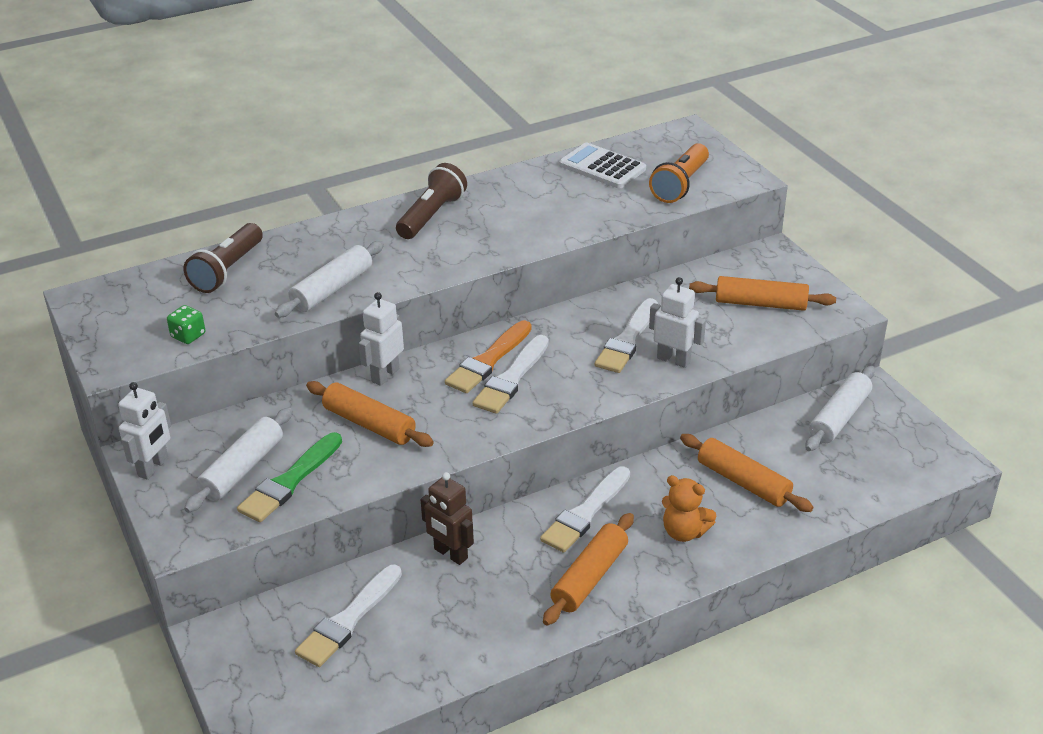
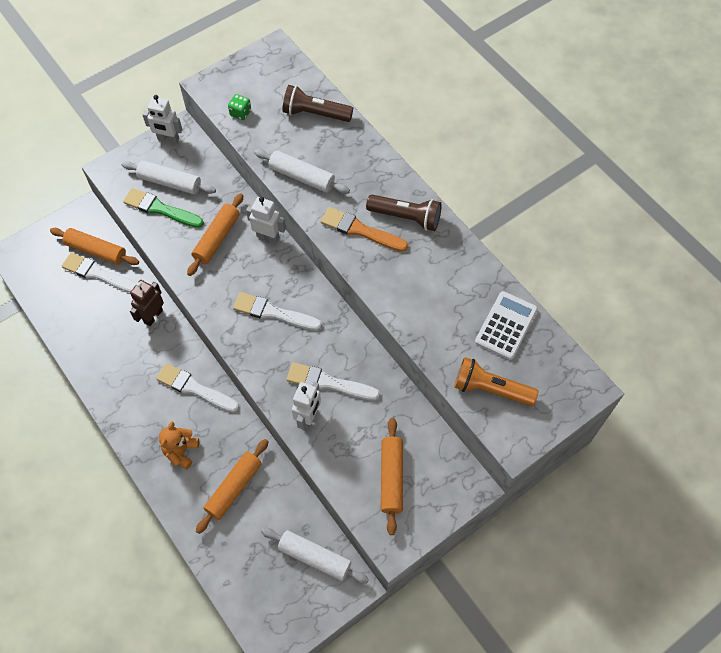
camera: 80 degrees right, 25 degrees up
(488, 361) = (291, 295): orange brush -> orange brush (360, 230)
(589, 577) = (137, 397): orange rolling pin -> orange rolling pin (96, 250)

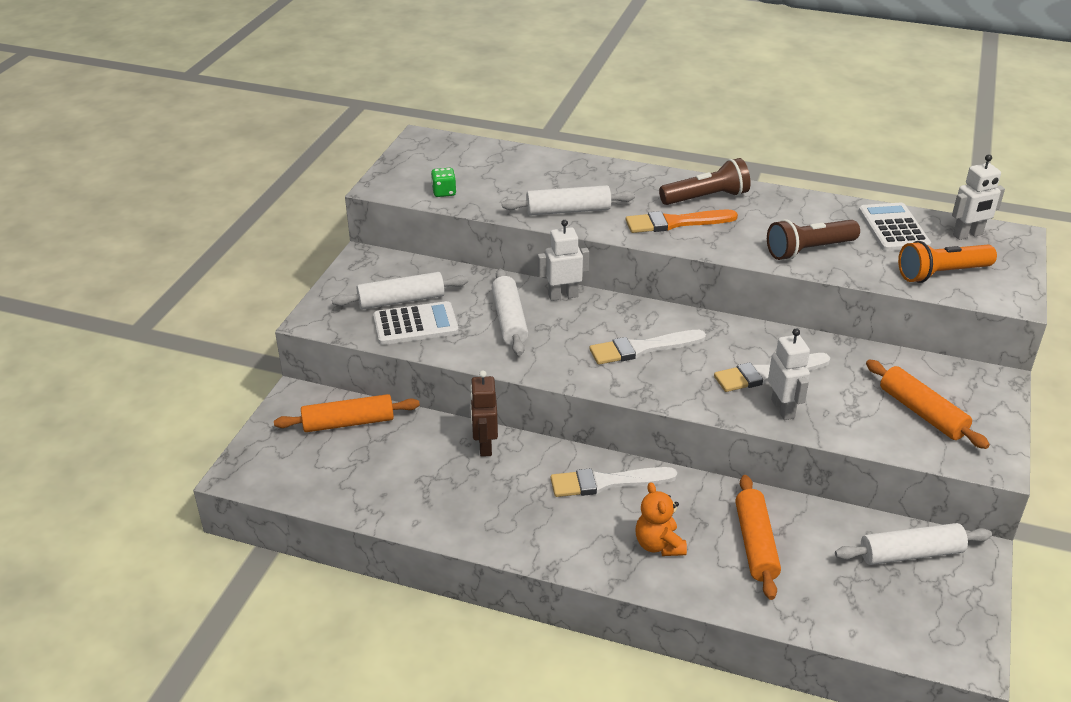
camera: 35 degrees left, 25 degrees down
(98, 274) = (374, 441): white brush -> none
(160, 209) = (415, 324): green brush -> white calculator
(168, 139) = (358, 269): white robot -> white robot (968, 235)
(217, 238) = (509, 320): orange rolling pin -> white rolling pin
(315, 113) = (523, 165): brown flashlight -> brown flashlight (808, 250)

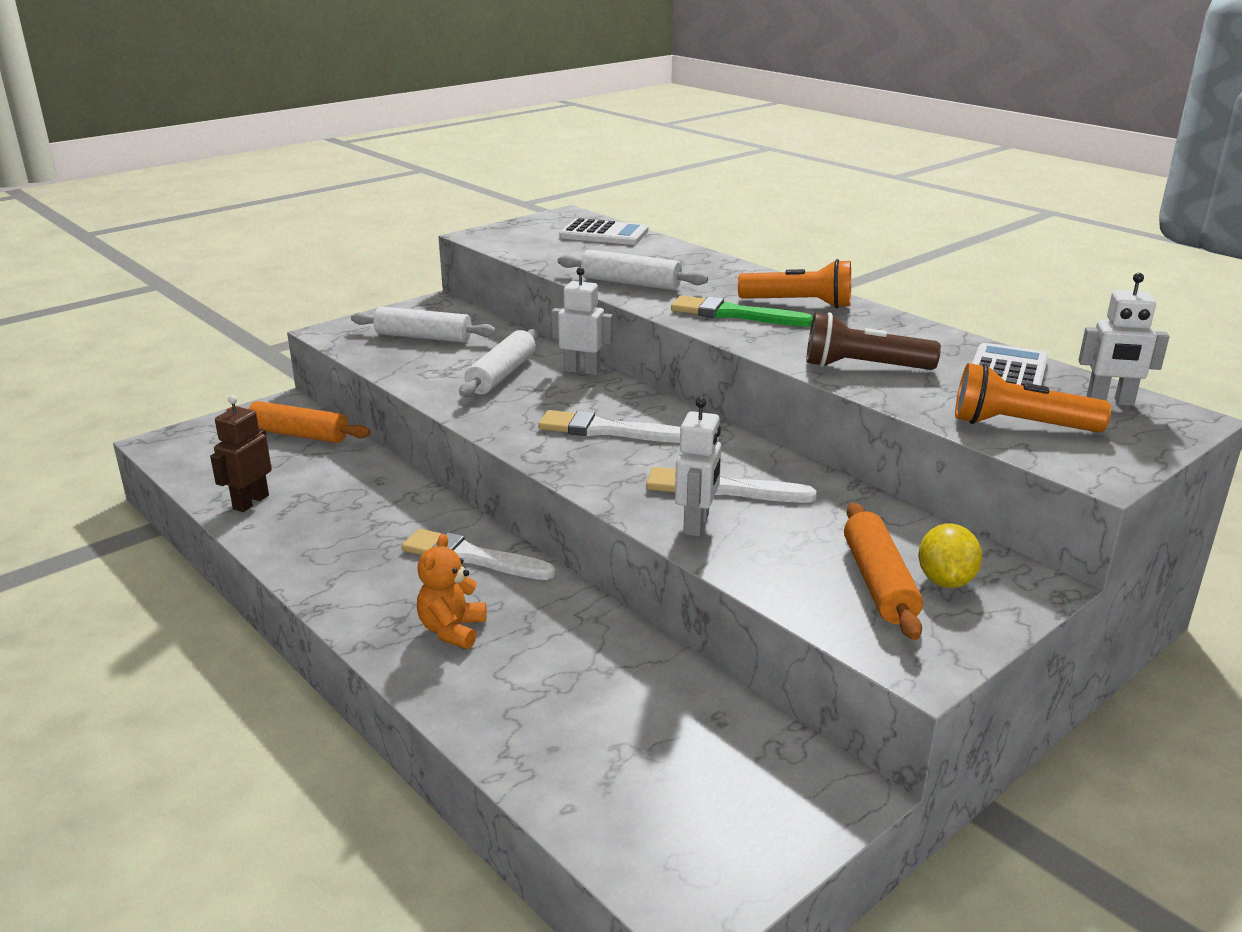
camera: 30 degrees right, 10 degrees down
(415, 324) = (410, 356): white calculator -> white calculator (604, 234)
(444, 192) = (529, 249): green dice -> none
(484, 446) = (393, 489): brown robot -> brown robot (250, 502)
(676, 223) = (734, 314): orange brush -> green brush
(706, 198) = (799, 304): brown flashlight -> orange flashlight
(755, 544) = (562, 670): orange rolling pin -> none
(910, 554) = (749, 757): white rolling pin -> none
(953, 396) = (945, 580): none -> yellow lemon

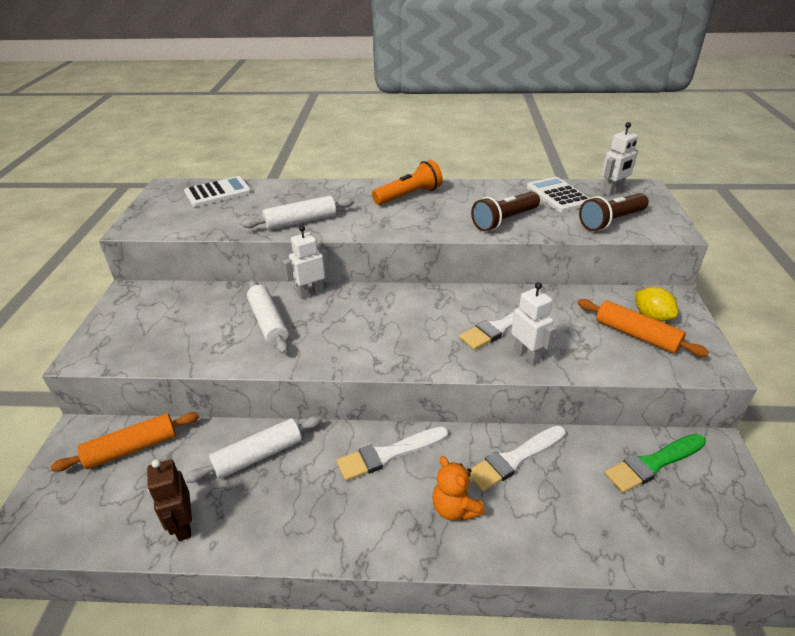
camera: 45 degrees left, 10 degrees up
(424, 337) = (166, 323): white rolling pin -> white rolling pin (258, 455)
(606, 430) = (391, 325): white brush -> white brush (514, 459)
(734, 314) = (392, 217): green brush -> green brush (653, 464)
(1019, 425) = (611, 221): orange flashlight -> brown flashlight

